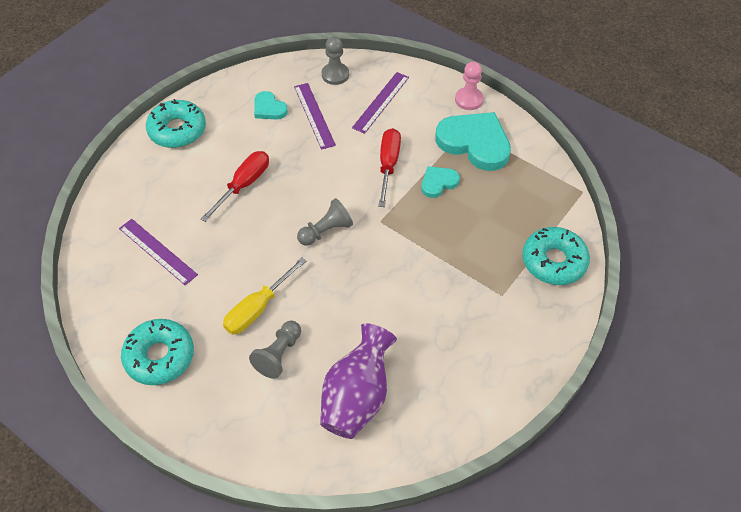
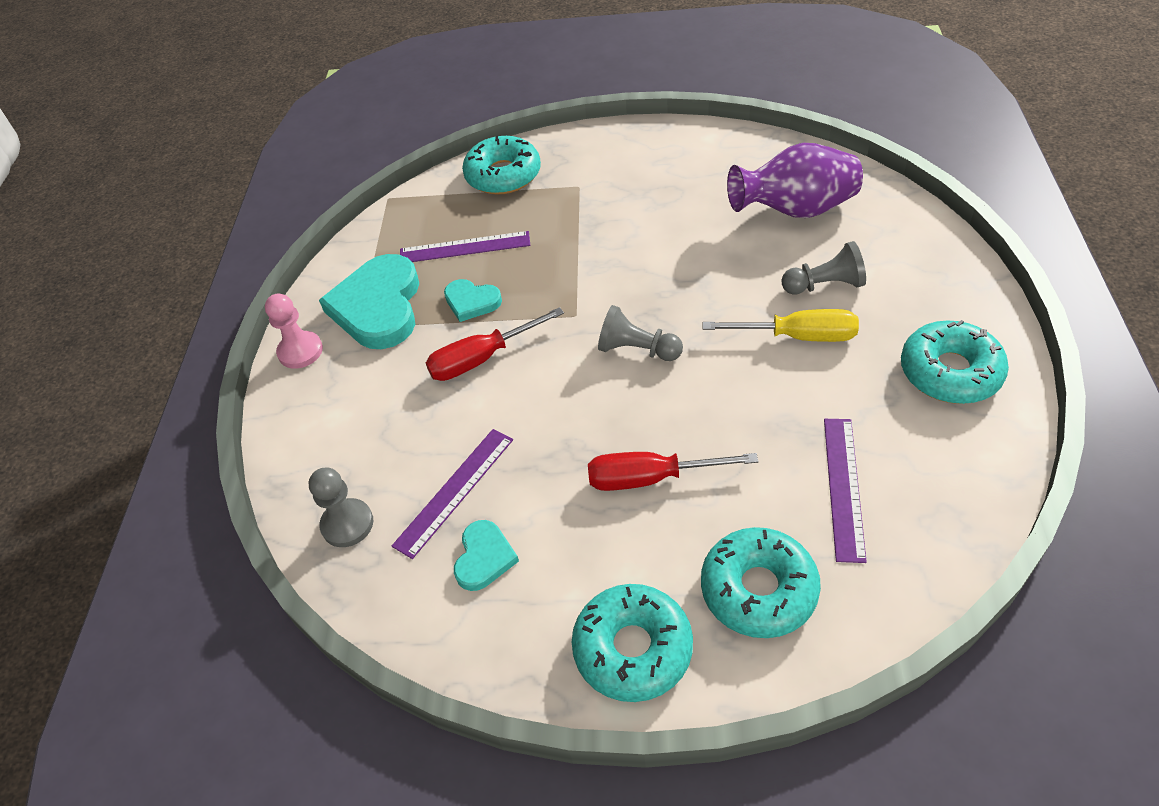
camera: 120 degrees left, 5 degrees down
(152, 184) = (758, 590): none -> turquoise donut
(381, 102) = (370, 434): purple ruler -> purple ruler (464, 247)

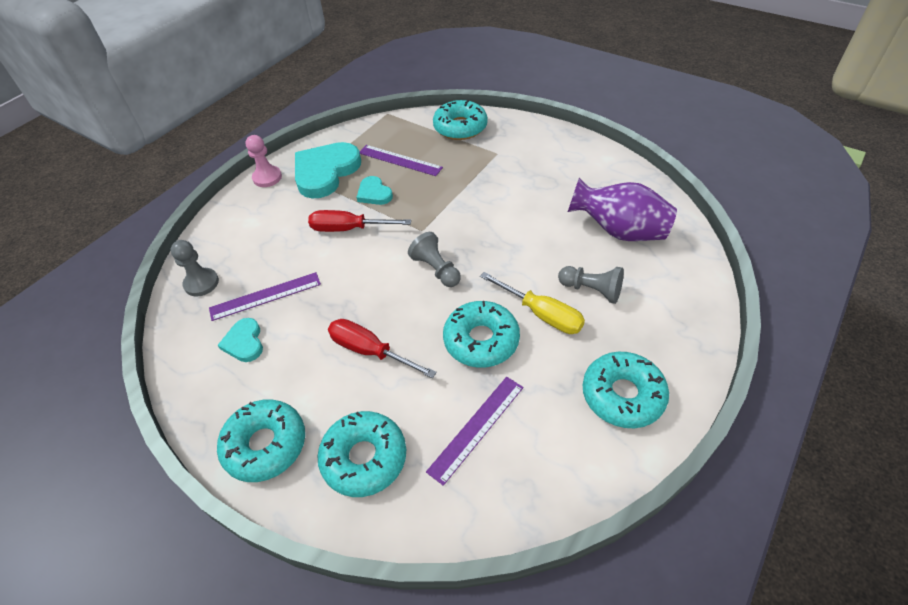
camera: 30 degrees right, 0 degrees up
(484, 558) = (244, 342): turquoise heart -> turquoise heart turned 120 degrees clockwise
(762, 398) = (481, 340): none -> turquoise donut

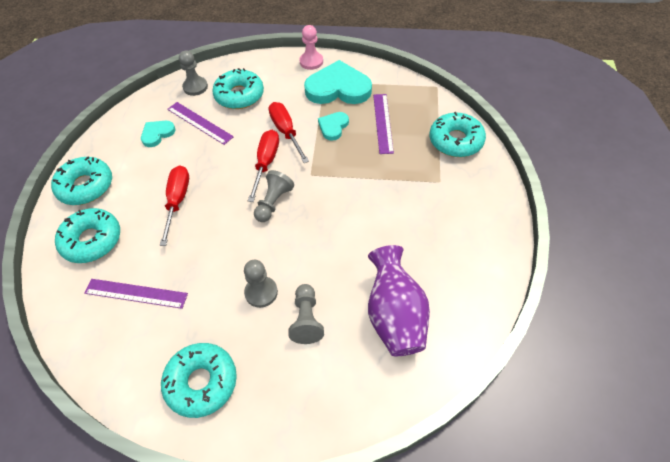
camera: 60 degrees right, 5 degrees up
(378, 258) = (266, 163): none -> red screwdriver
(481, 340) = (215, 262): turquoise donut -> turquoise donut (239, 95)
(541, 314) = (261, 292): yellow screwdriver -> grey pawn

